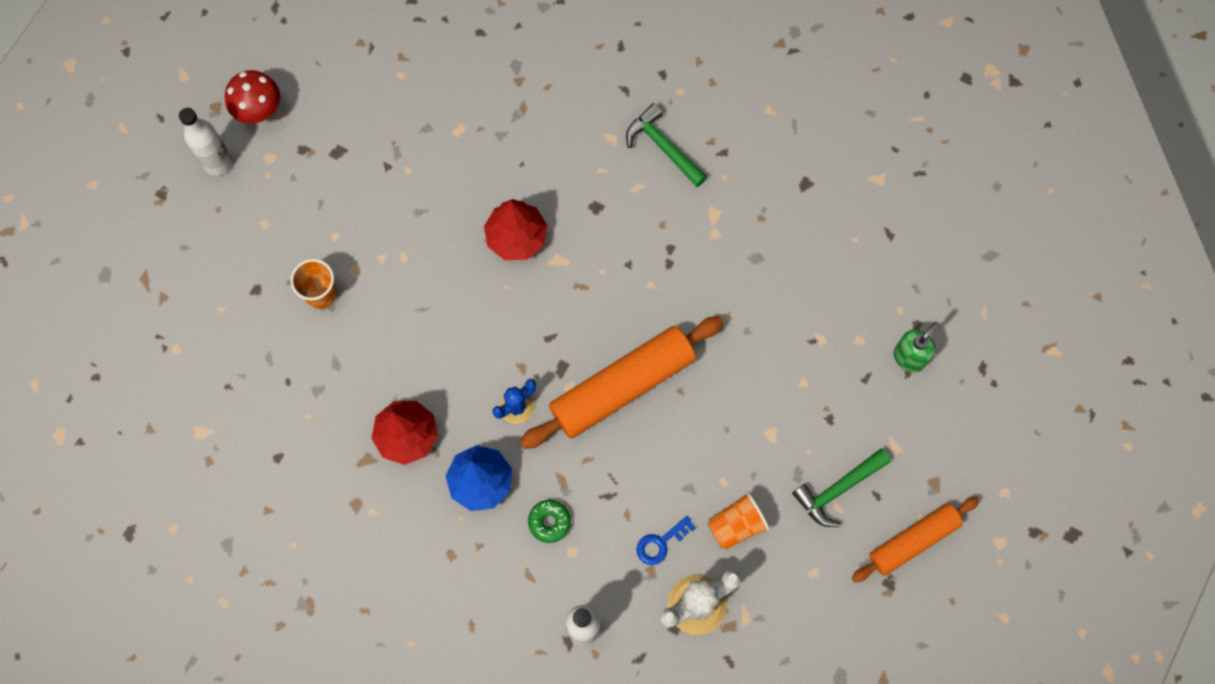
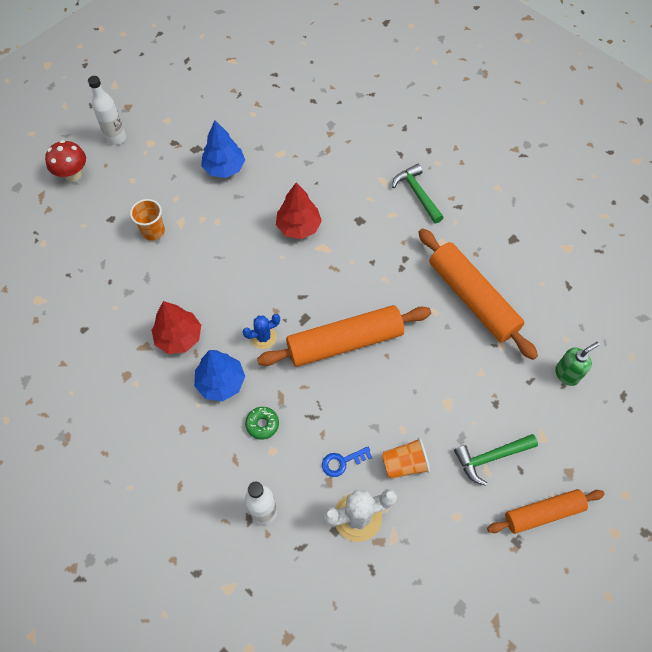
camera: 15 degrees right, 10 degrees down
(259, 111) = (154, 115): red mushroom -> red mushroom (73, 175)
(387, 172) = (224, 168): none -> blue tree
(770, 283) = (472, 298): none -> orange rolling pin

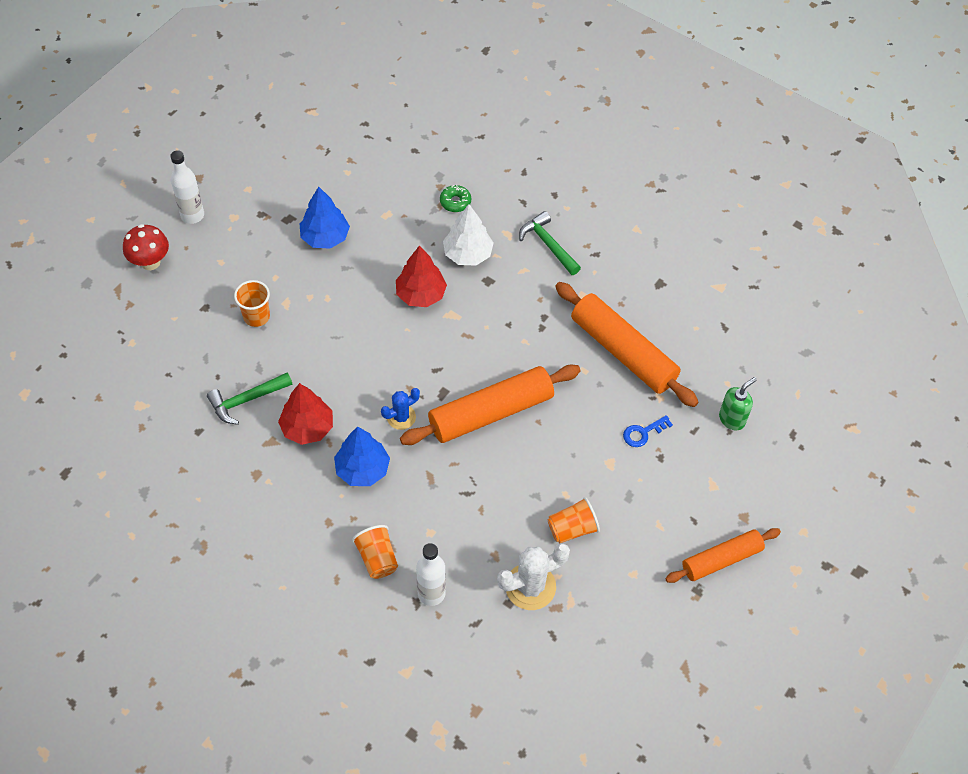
camera: 10 degrees left, 5 degrees down
(220, 470) = (377, 558): none -> orange cup
(262, 424) = (415, 507): green donut -> green donut (455, 202)
(342, 462) = (506, 535): blue key -> blue key (643, 433)
(345, 195) = (467, 254): none -> white tree
(490, 457) = (661, 512): green hammer -> green hammer (246, 400)

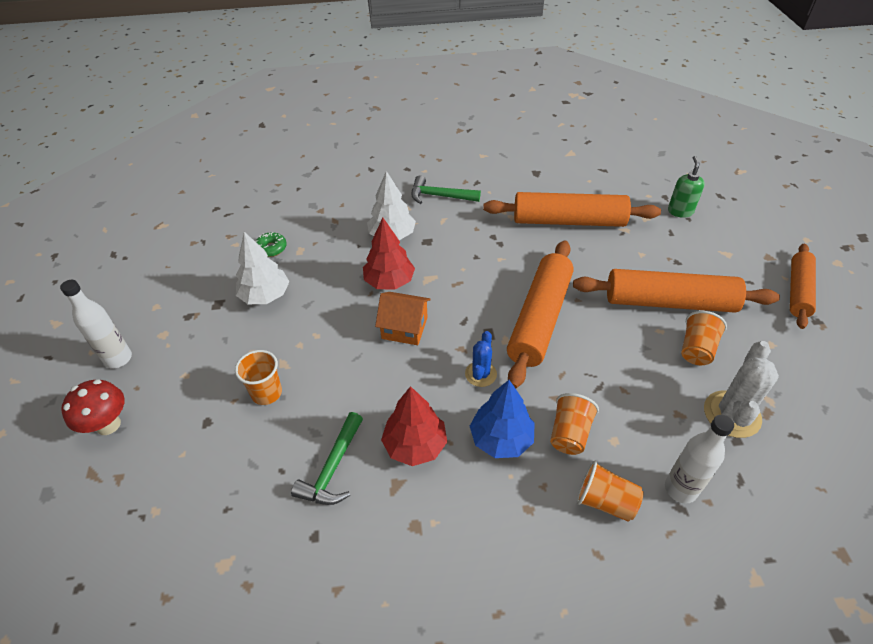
camera: 40 degrees left, 10 degrees down
(325, 237) = (265, 296): blue tree -> white tree
(390, 341) = (404, 328): none -> orange house
(408, 503) = (569, 433): none -> orange cup
(455, 202) = (344, 212): green donut -> green donut (271, 248)
(605, 481) = (669, 302): none -> orange rolling pin
(643, 433) = (647, 256): blue key -> none

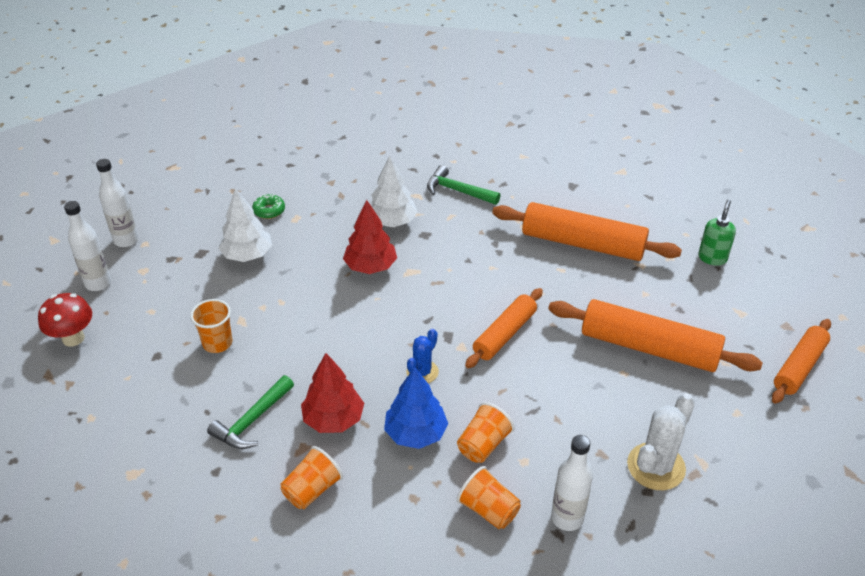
camera: 15 degrees right, 5 degrees down
(135, 307) = (126, 240): none -> white bottle
(404, 328) = (367, 313): orange house -> none
(539, 319) = (504, 334): orange rolling pin -> orange rolling pin, size x0.62
(696, 349) = (653, 399): orange cup -> orange cup (312, 489)

